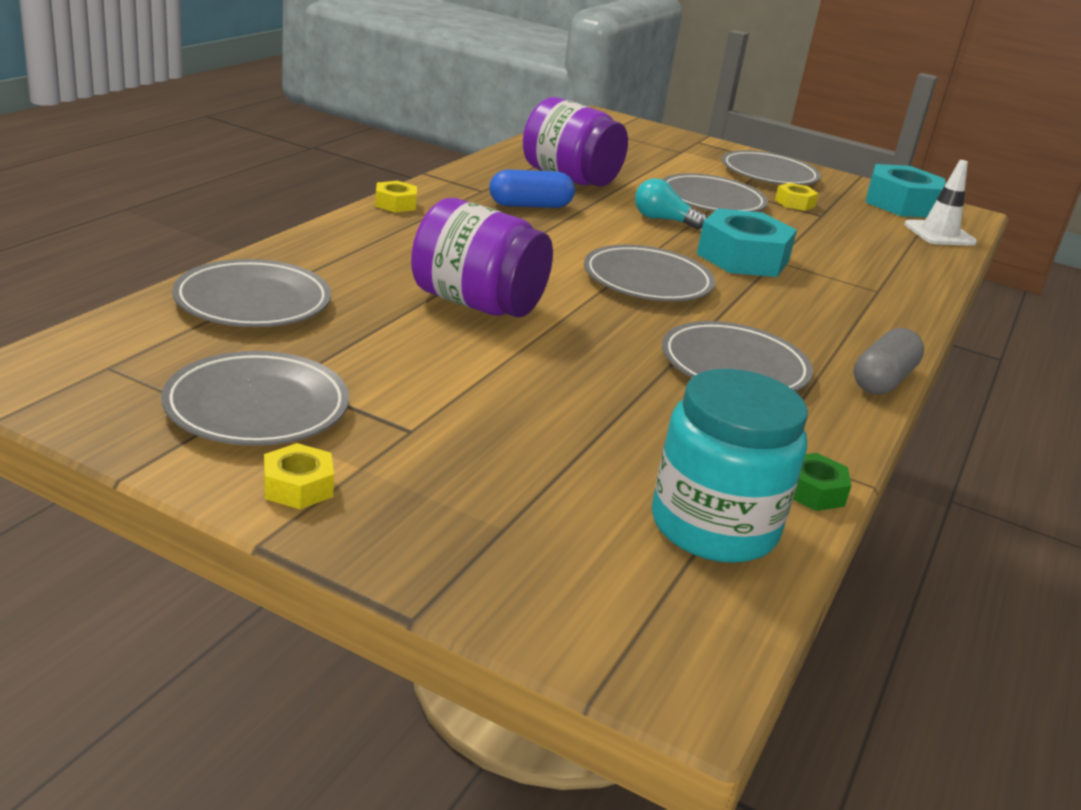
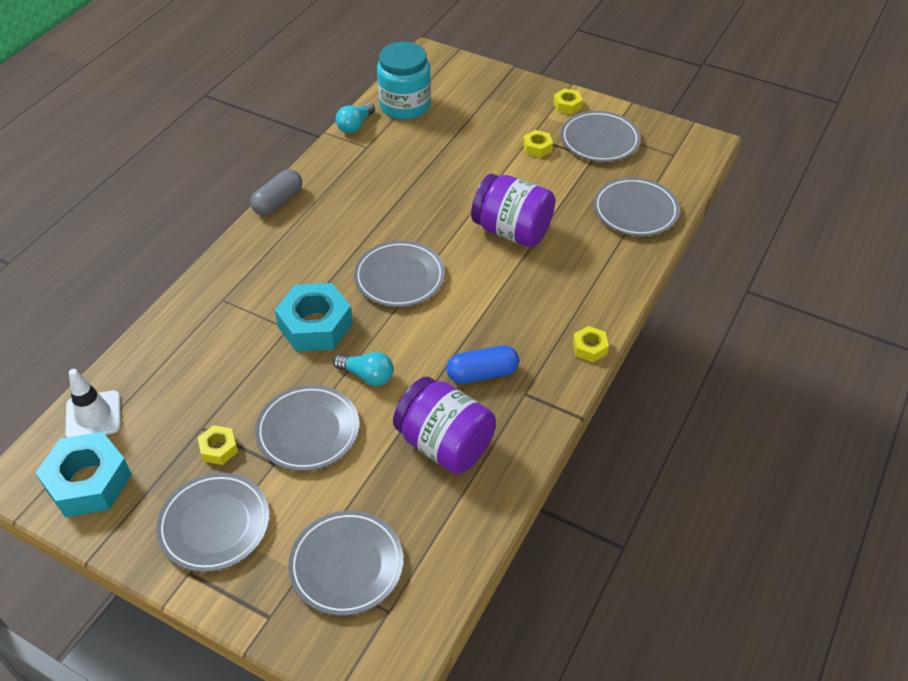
camera: 175 degrees left, 20 degrees up
(402, 408) = (537, 148): none -> yellow nut
(734, 366) = (365, 200): grey plate -> grey plate (346, 565)
(813, 491) = (355, 126): green nut -> turquoise light bulb

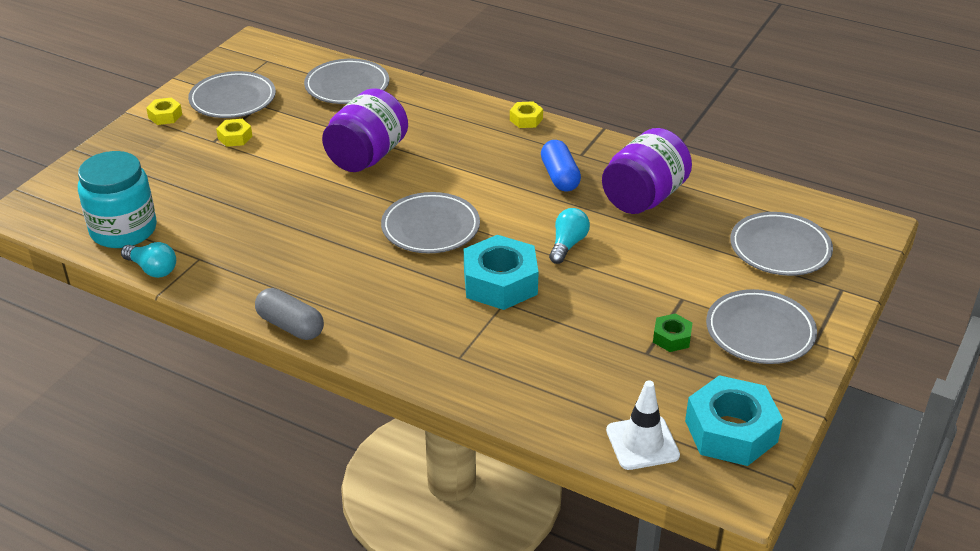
camera: 90 degrees left, 10 degrees down
(219, 449) = (671, 338): yellow nut -> green nut
(308, 431) = (640, 279): grey plate -> none

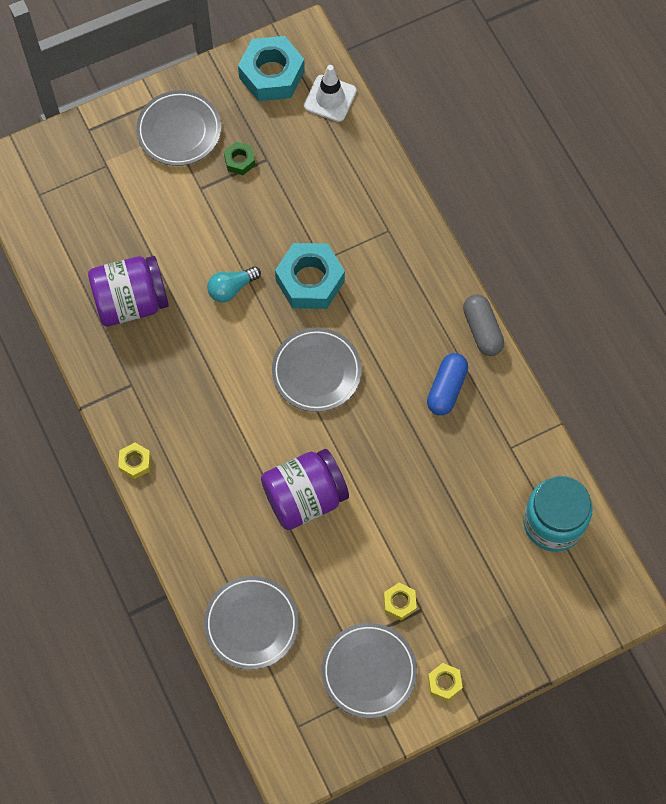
camera: 145 degrees left, 30 degrees up
(152, 269) = (551, 456): turquoise light bulb -> none
(560, 177) = (172, 368): blue capsule -> blue capsule (446, 389)
(780, 248) = (88, 189): grey plate -> none

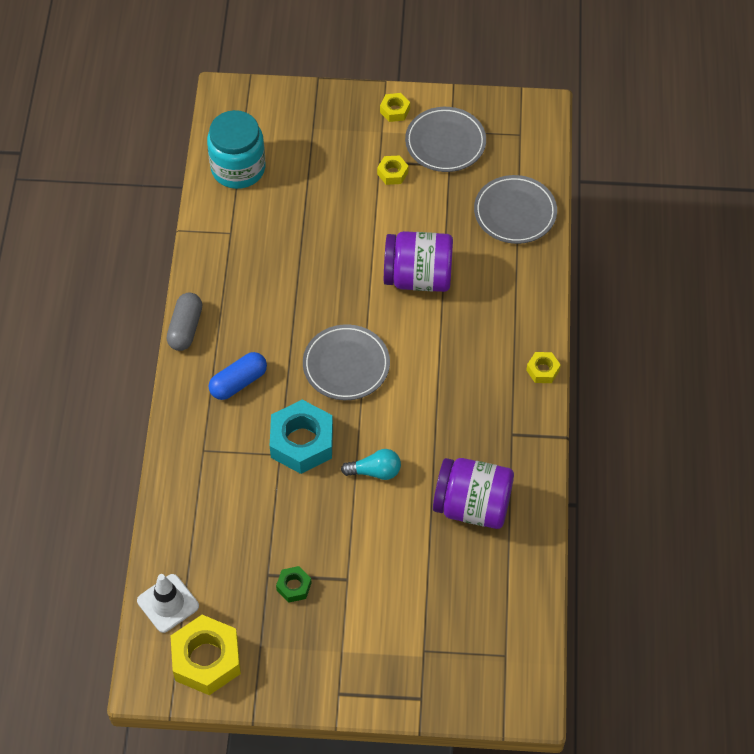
camera: 150 degrees left, 10 degrees down
(179, 131) = (333, 649): grey plate -> none
(271, 75) = (206, 659): turquoise nut -> yellow nut
(446, 389) = (248, 299): blue capsule -> blue capsule (238, 382)

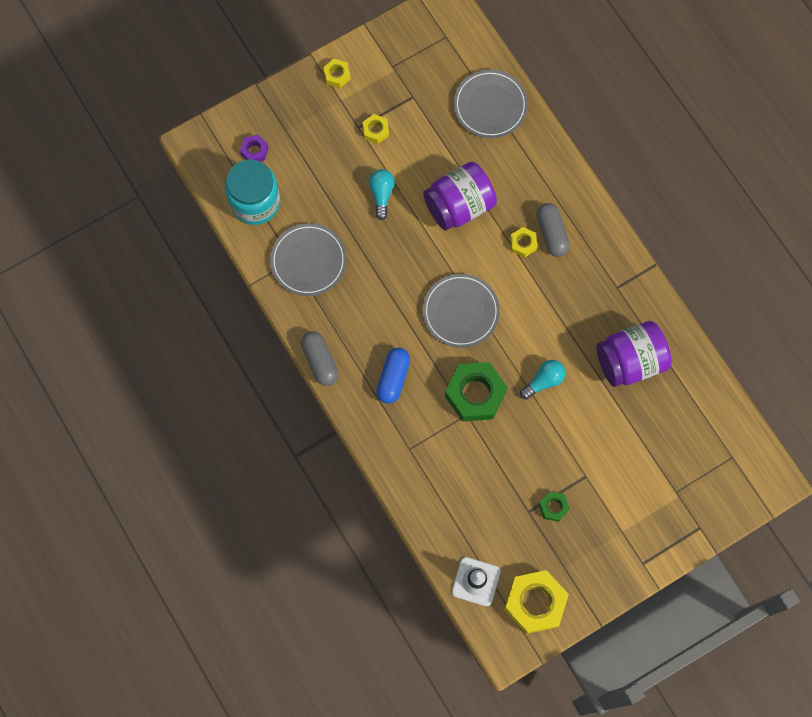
camera: 35 degrees left, 15 degrees up
(272, 128) = (254, 151): none -> purple nut
(302, 442) = (475, 394): turquoise nut -> green nut
(355, 227) = (381, 194): none -> turquoise light bulb
(445, 142) = (395, 79): grey plate -> grey plate (308, 261)
(486, 351) = (551, 233): none -> grey capsule
(542, 370) = (602, 222): yellow nut -> yellow nut (523, 244)

